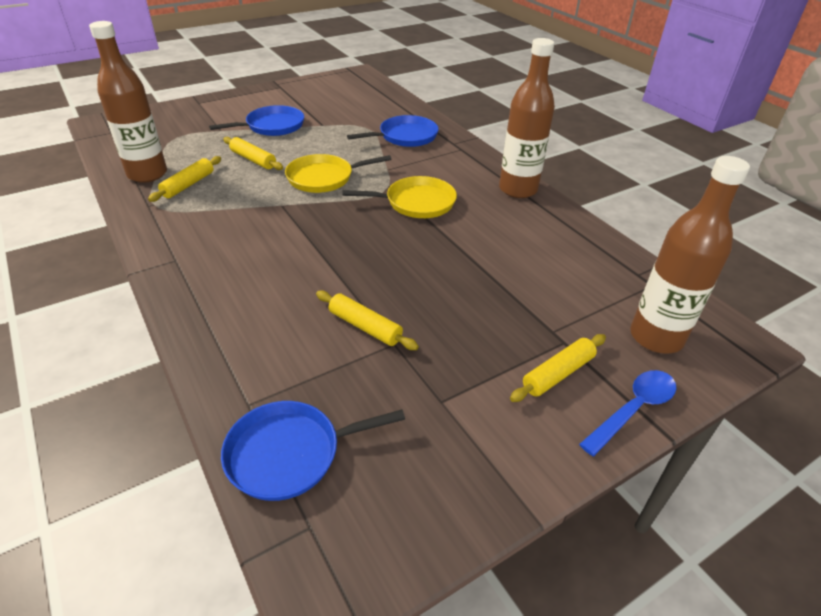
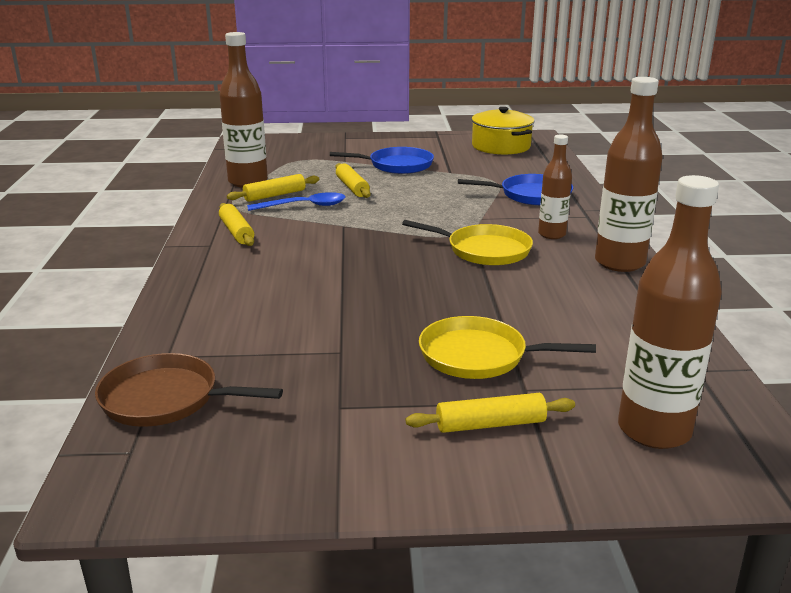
camera: 30 degrees right, 15 degrees down
(289, 454) = (165, 399): blue pan -> brown pan
(323, 178) = (406, 213): yellow pan -> yellow pan (478, 356)
(341, 89) = (501, 146): none -> yellow pot
(365, 327) = (326, 332): yellow rolling pin -> yellow rolling pin (237, 232)
(451, 173) = (551, 234): none -> brown bottle
(633, 409) = (548, 480): blue spoon -> blue spoon (304, 206)

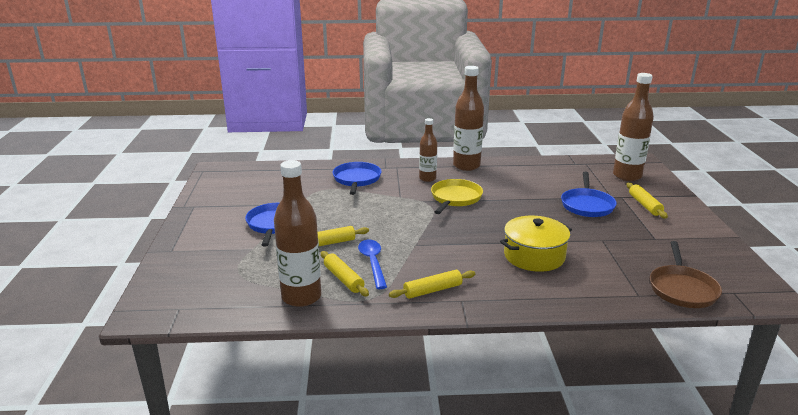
camera: 90 degrees left, 0 degrees up
(478, 356) = (587, 205): yellow pan -> blue pan
(501, 146) = (238, 183): yellow pot -> yellow pot (534, 256)

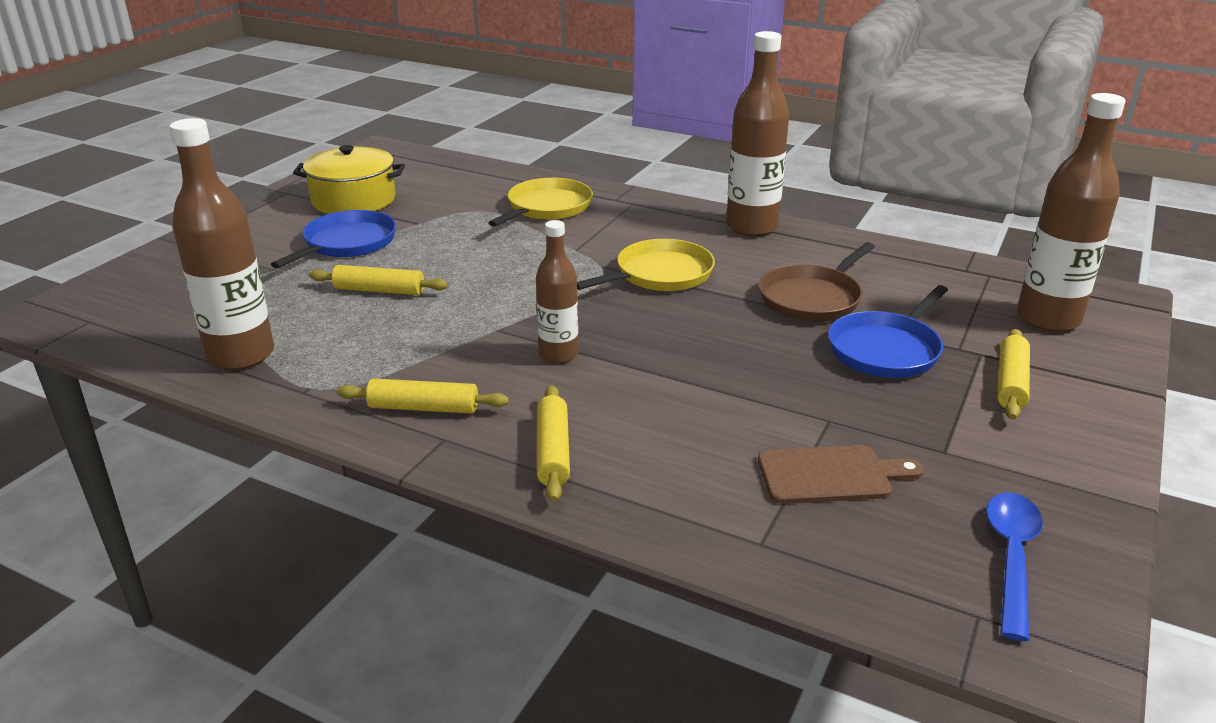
camera: 30 degrees right, 5 degrees up
(343, 279) = (327, 348): yellow rolling pin -> yellow rolling pin (552, 451)
(356, 179) = (547, 207): blue pan -> yellow pan
(372, 263) = (398, 338): blue spoon -> blue spoon (1011, 557)
(427, 178) = (657, 232): brown bottle -> brown bottle (558, 354)
(534, 256) = (661, 408): yellow pot -> yellow pot (353, 200)
(629, 261) = (831, 475): none -> brown cutting board
(682, 289) = (869, 565): brown pan -> brown pan (812, 298)

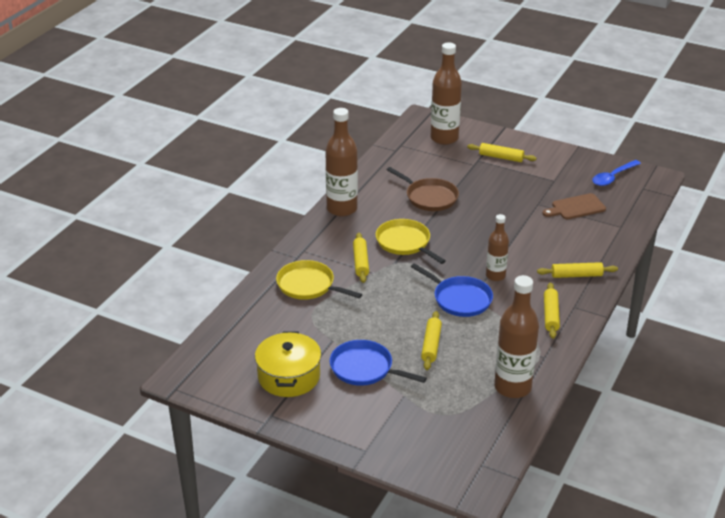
camera: 90 degrees left, 5 degrees up
(603, 241) = (360, 262): none -> yellow rolling pin
(831, 475) = (576, 207): brown cutting board -> brown cutting board turned 105 degrees counterclockwise
(886, 350) = (478, 183): blue pan -> blue pan (460, 299)
(1011, 557) = (613, 177): blue spoon -> blue spoon turned 60 degrees counterclockwise

